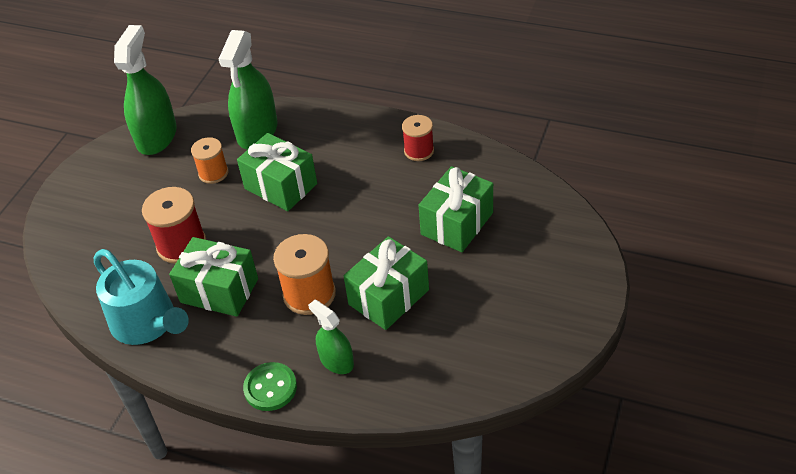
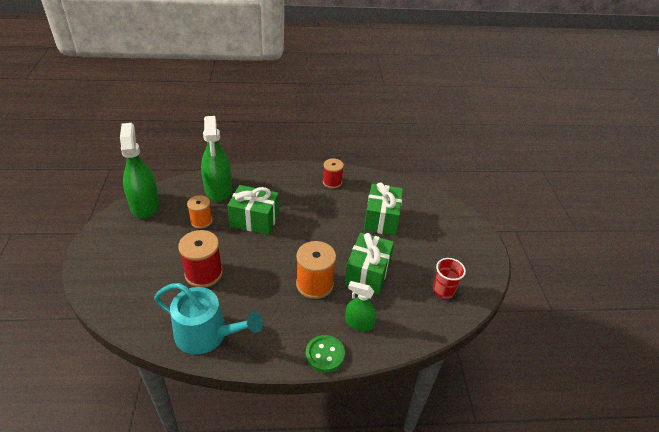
camera: 30 degrees left, 5 degrees down
(219, 290) = (249, 297): green gift -> none
(481, 349) = (443, 291): none -> red cup

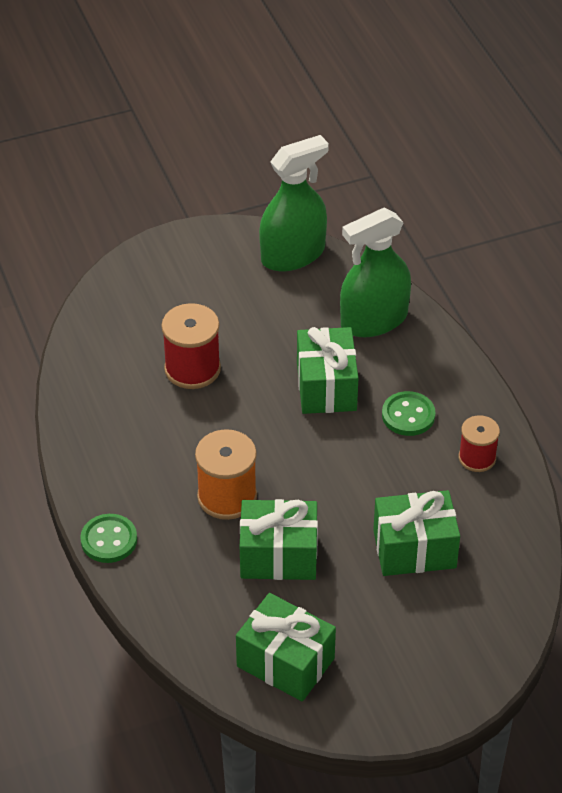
camera: 75 degrees right, 5 degrees up
(201, 221) = (292, 327): orange spool -> none
(207, 334) = (94, 410): turquoise watering can -> none
(292, 196) = (408, 415): none -> green button
(359, 323) = (176, 566): green spray bottle -> none
(443, 291) = (285, 662): red cup -> green gift

